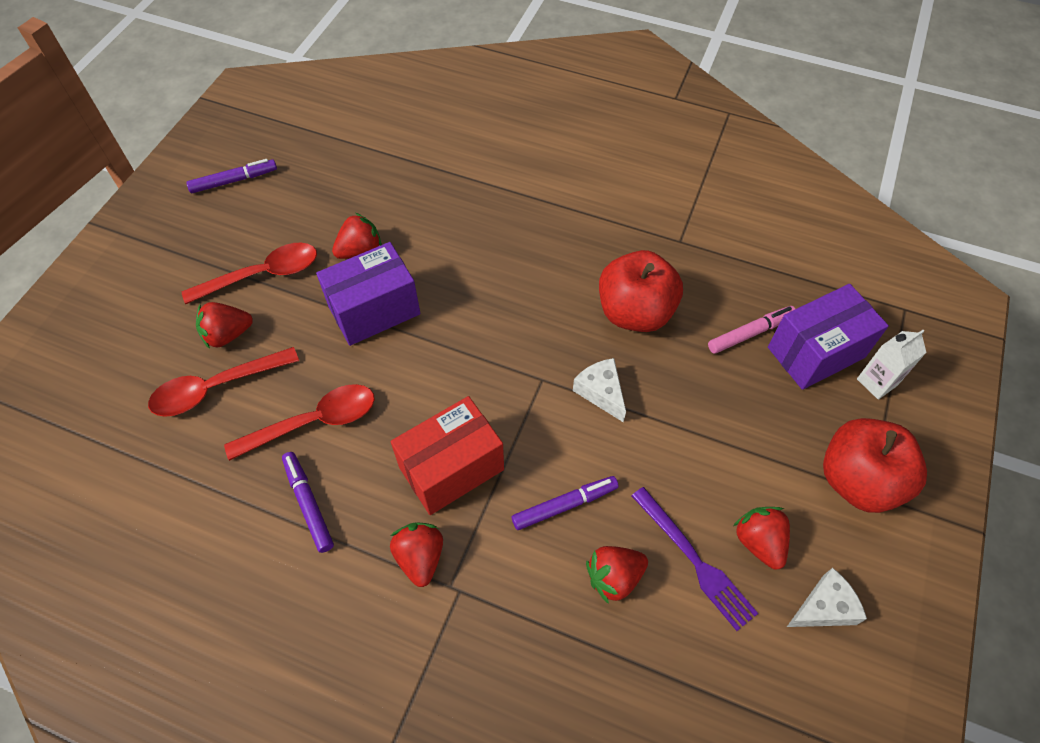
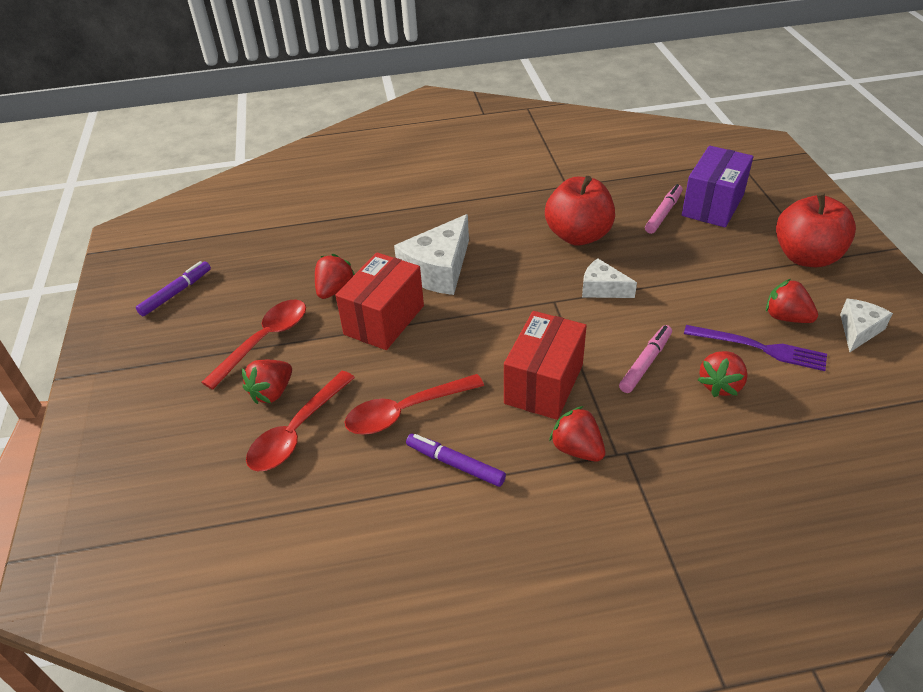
camera: 30 degrees left, 15 degrees down
(313, 422) = (406, 411): red spoon -> red spoon turned 150 degrees counterclockwise
(374, 310) = (384, 320): purple box -> red box
(467, 279) = (438, 270): none -> white cheese
(564, 505) = (645, 363): purple marker -> pink marker
(877, 382) = (763, 204): white carton -> none

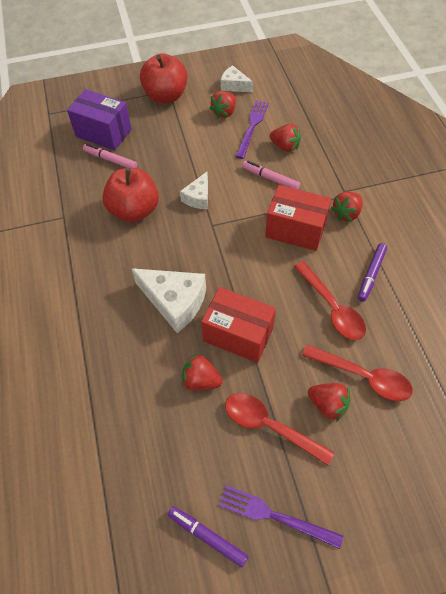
camera: 95 degrees left, 15 degrees up
(171, 339) = (275, 516): none -> purple fork

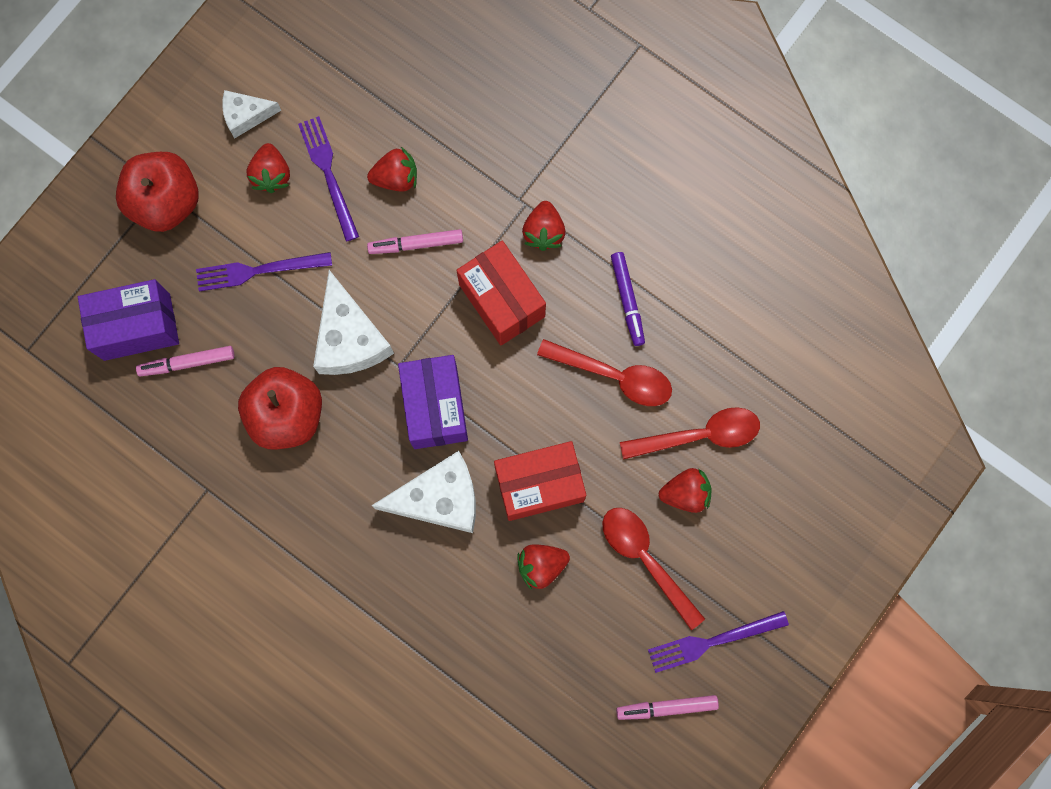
camera: 40 degrees left, 20 degrees up
(181, 144) = (258, 270): none -> purple fork
(198, 197) = (350, 338): white cheese -> white cheese, size x1.75
(208, 537) = (667, 707): purple marker -> pink marker
(213, 256) = (435, 407): none -> purple box
(270, 426) = (646, 559): red spoon -> red spoon turned 60 degrees clockwise
(295, 230) = (501, 300): red box -> red box turned 75 degrees clockwise

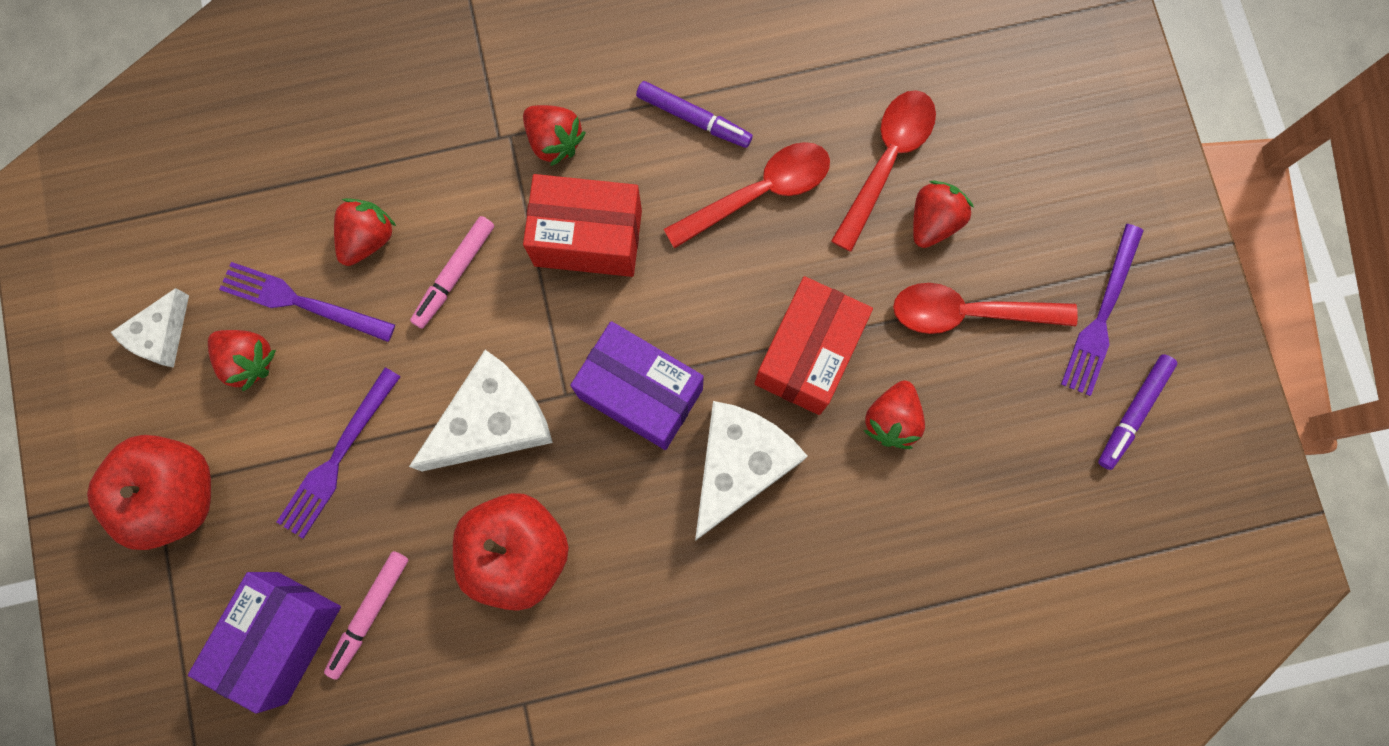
camera: 50 degrees left, 0 degrees up
(350, 338) = (493, 421): white cheese -> white cheese turned 60 degrees counterclockwise
(667, 707) = (1134, 412): pink marker -> purple marker

